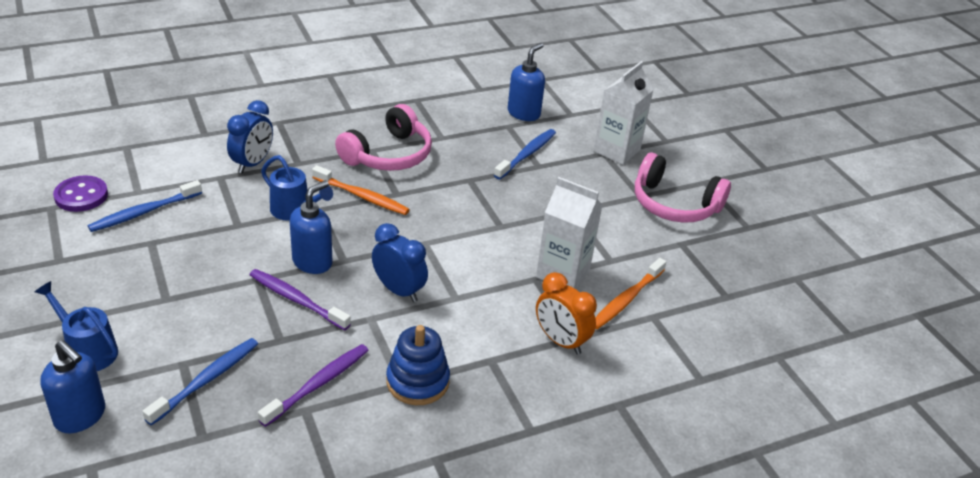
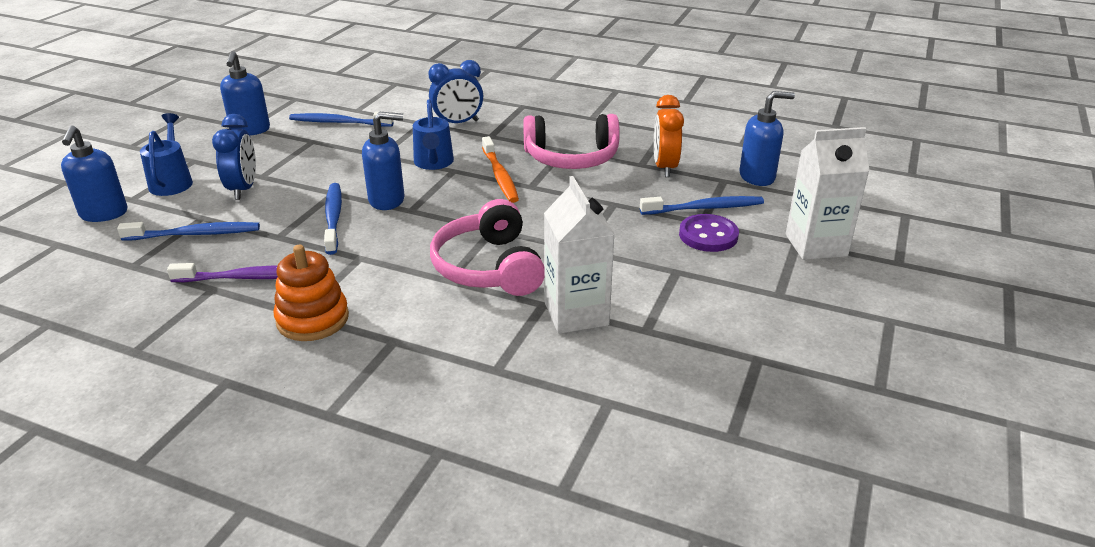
camera: 50 degrees right, 5 degrees down
(67, 262) = (250, 130): none -> blue soap dispenser
(81, 196) = (322, 99): purple button -> purple button (708, 235)
(296, 300) = (333, 218): purple toothbrush -> blue toothbrush
(399, 290) = (413, 250): blue clock -> blue clock (243, 189)
(417, 381) = (312, 319): blue stacking toy -> orange stacking toy
(560, 341) = (477, 364): orange clock -> orange clock (664, 167)
(626, 299) = (604, 370): orange toothbrush -> none
(674, 204) = (810, 320): pink headphones -> pink headphones (489, 267)

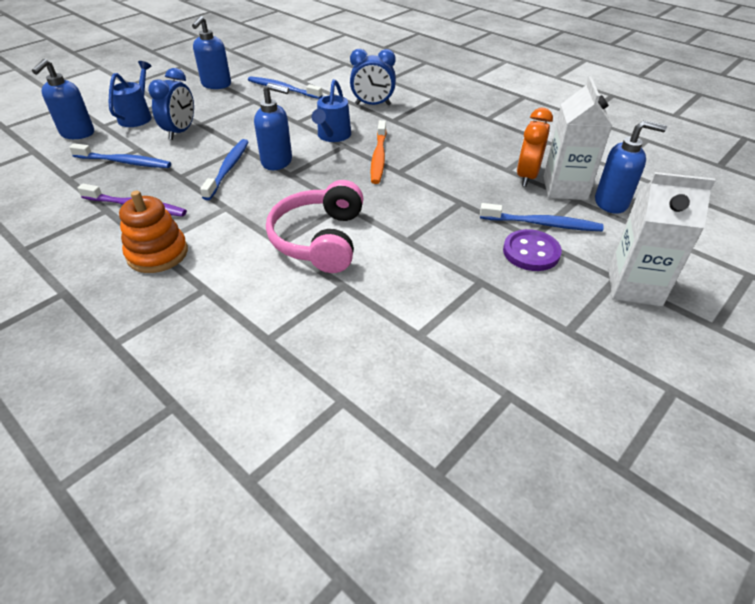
camera: 20 degrees right, 10 degrees up
(571, 158) = (448, 152): pink headphones -> none
(576, 314) = (366, 302): white carton -> white carton (565, 188)

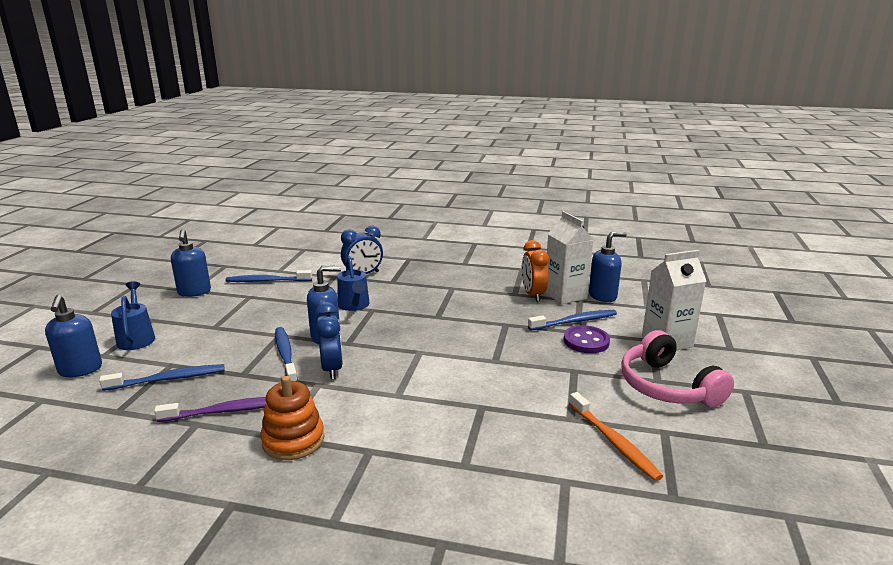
camera: 30 degrees left, 20 degrees down
(180, 132) = (201, 338): blue clock -> blue clock (332, 369)
(319, 239) = (427, 382): pink headphones -> pink headphones (667, 386)
(378, 157) = (410, 311): orange toothbrush -> orange toothbrush (613, 442)

